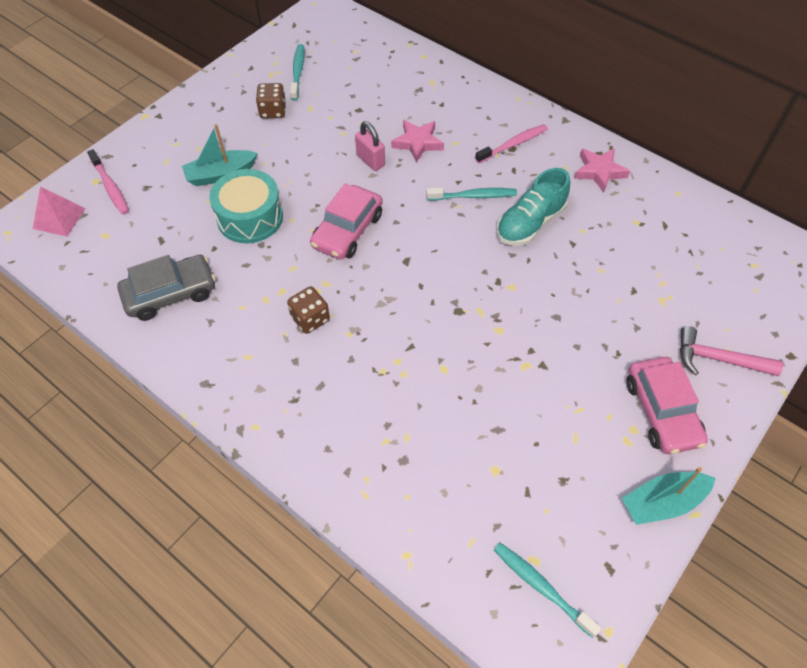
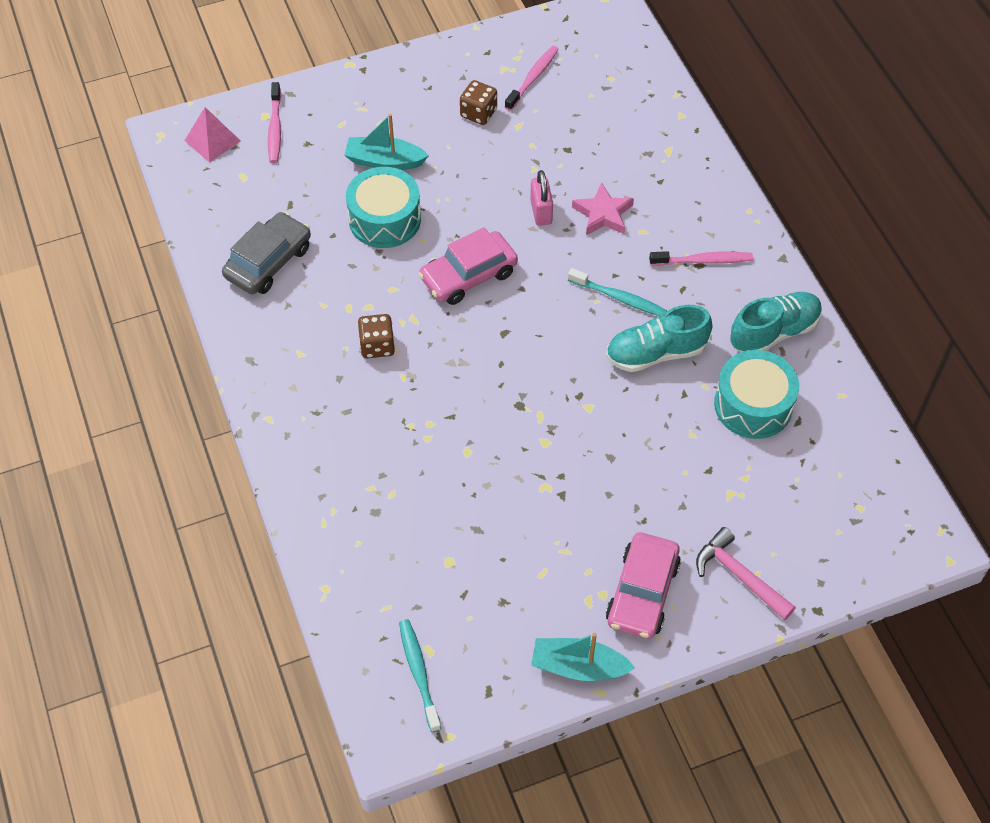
camera: 30 degrees right, 0 degrees up
(170, 293) = (268, 262): grey car -> grey car turned 60 degrees counterclockwise
(298, 72) = (533, 78): turquoise toothbrush -> pink toothbrush
(599, 171) = (773, 332): pink star -> turquoise shoe
(626, 228) = (753, 405): none -> turquoise drum

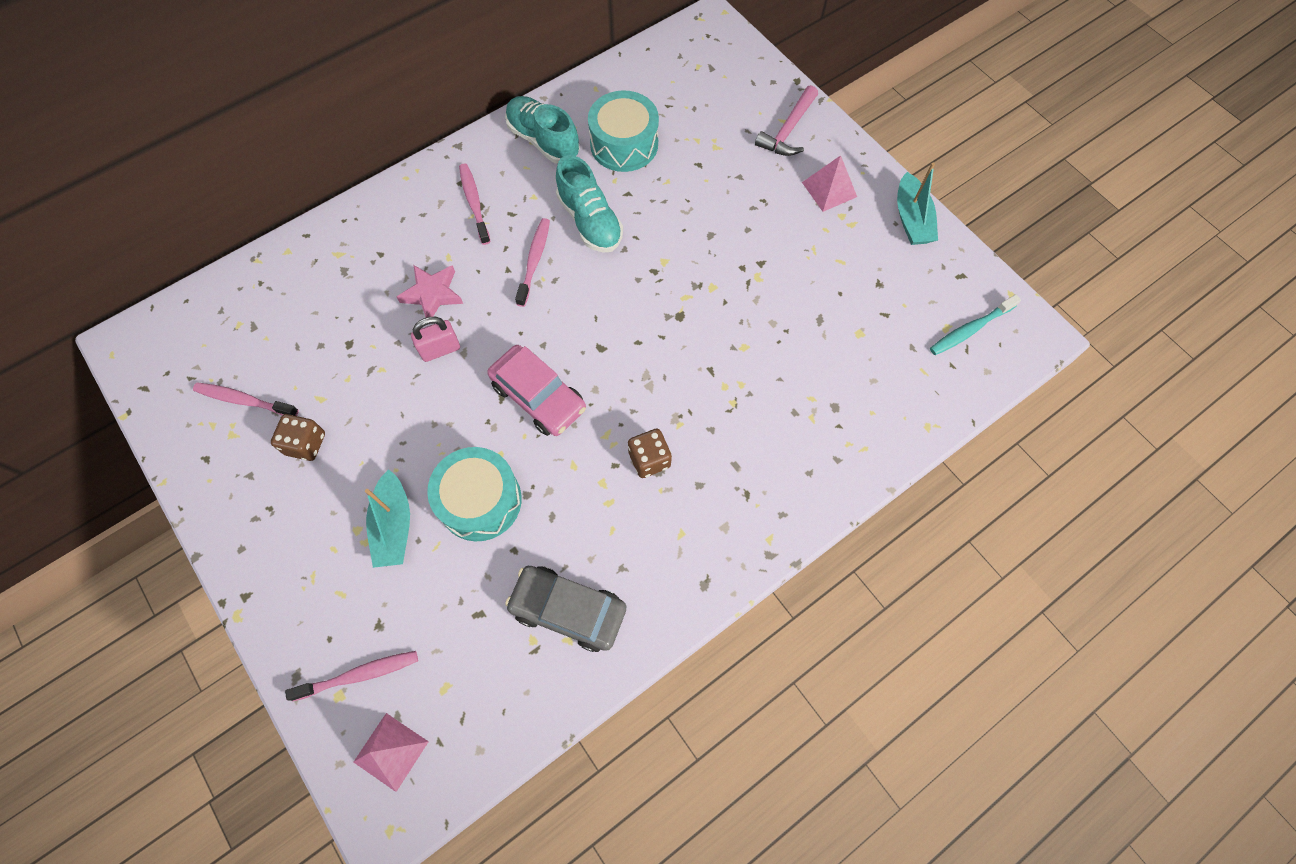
camera: 105 degrees left, 10 degrees up
(619, 298) = (534, 261): turquoise toothbrush -> pink toothbrush
(642, 592) = (829, 189): pink car -> pink pyramid

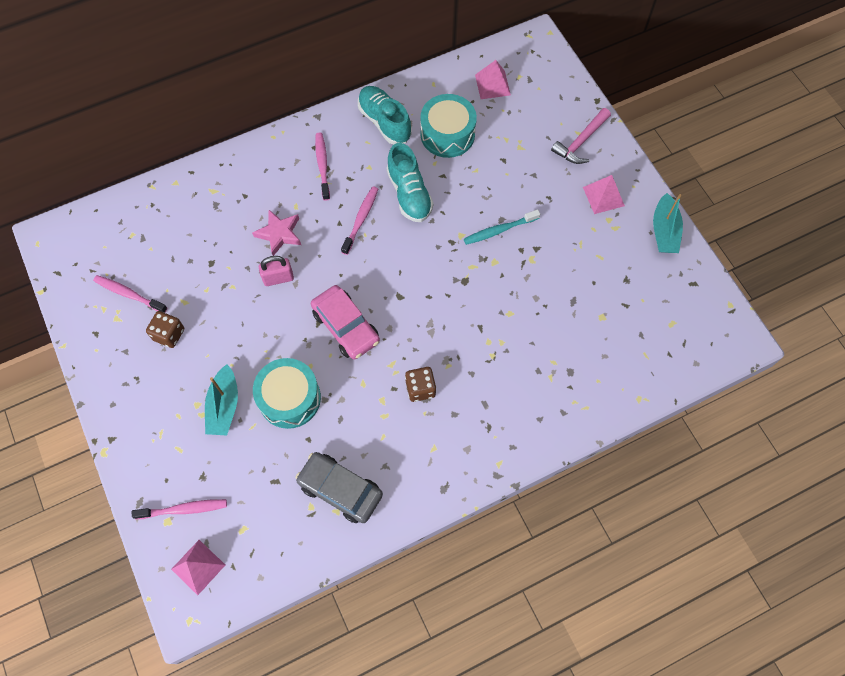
camera: 10 degrees right, 0 degrees up
(668, 79) = (492, 85): none -> pink pyramid
(970, 329) = (690, 328): turquoise toothbrush -> turquoise toothbrush (499, 230)

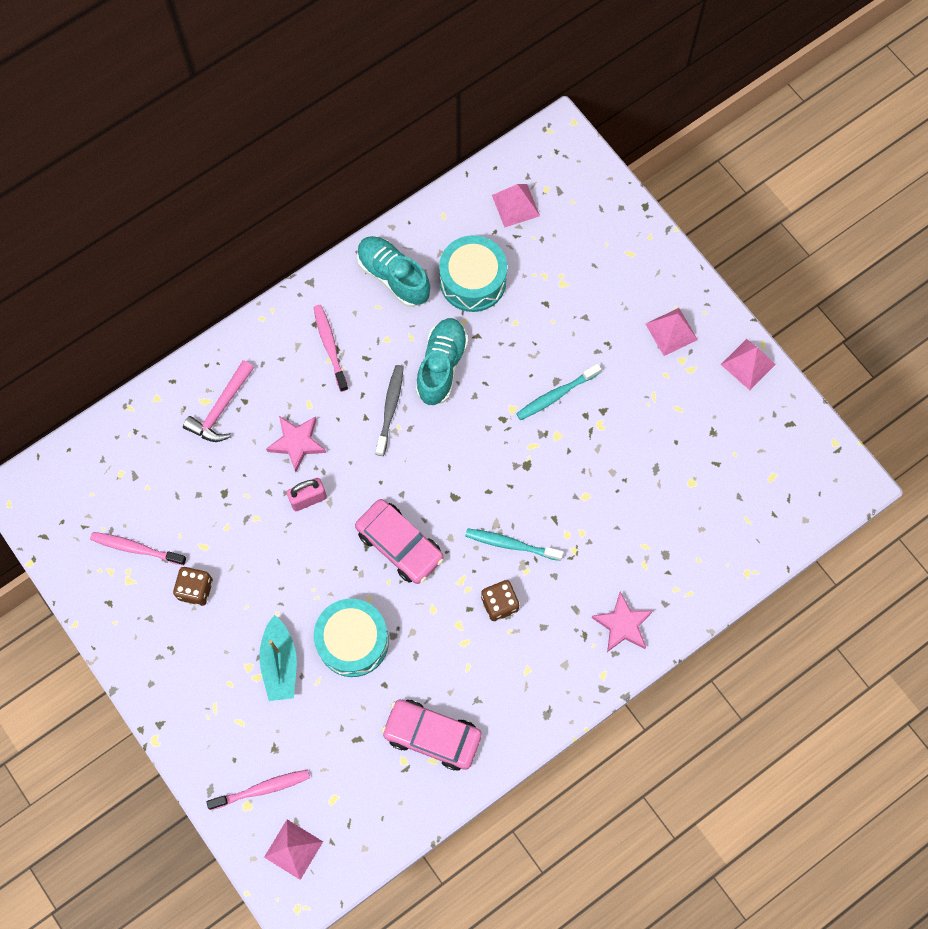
camera: 10 degrees left, 5 degrees up
(340, 490) = (432, 736): grey car -> pink car
(361, 219) = (390, 408): pink toothbrush -> grey toothbrush
(409, 194) = (441, 366): turquoise shoe -> turquoise shoe turned 135 degrees counterclockwise
(439, 342) = (511, 544): none -> turquoise toothbrush
(523, 424) = (623, 625): none -> pink star
(580, 142) = (634, 265): pink hammer -> pink hammer (221, 409)
(664, 231) = (748, 364): turquoise boat -> pink pyramid

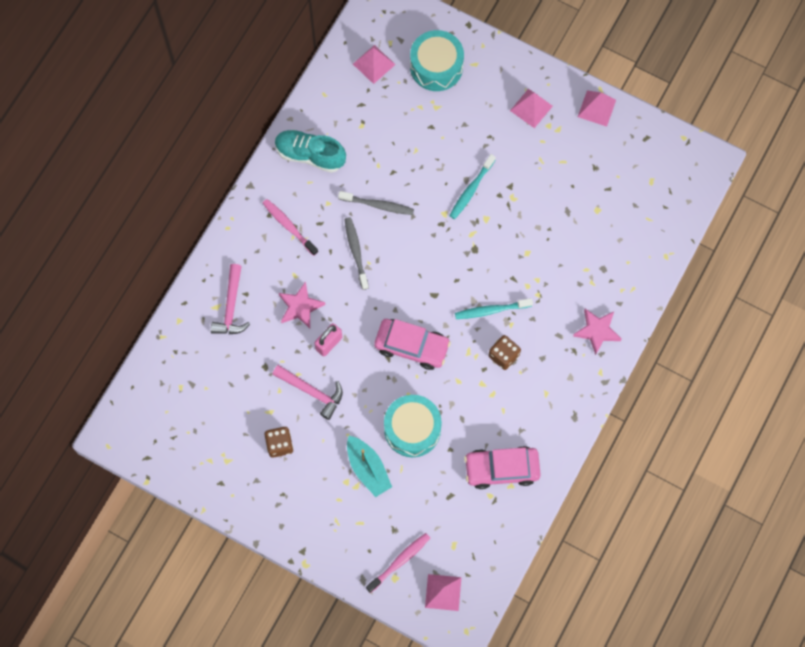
camera: 25 degrees left, 0 degrees up
(136, 548) = (220, 435): pink toothbrush -> none
(262, 545) = (312, 392): none -> pink hammer
(441, 366) = (378, 205): turquoise shoe -> grey toothbrush
(473, 281) = (370, 133): turquoise drum -> turquoise drum (436, 67)

